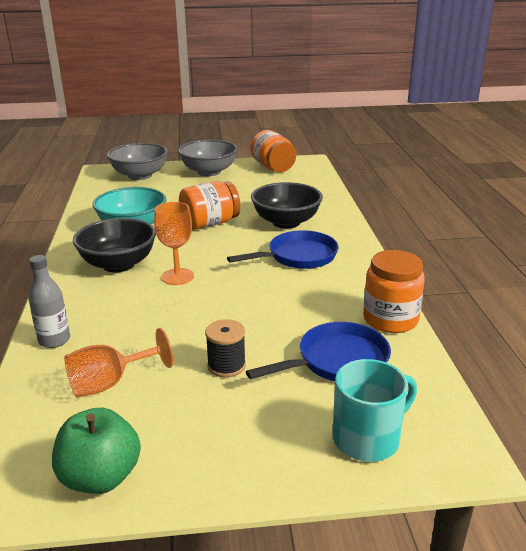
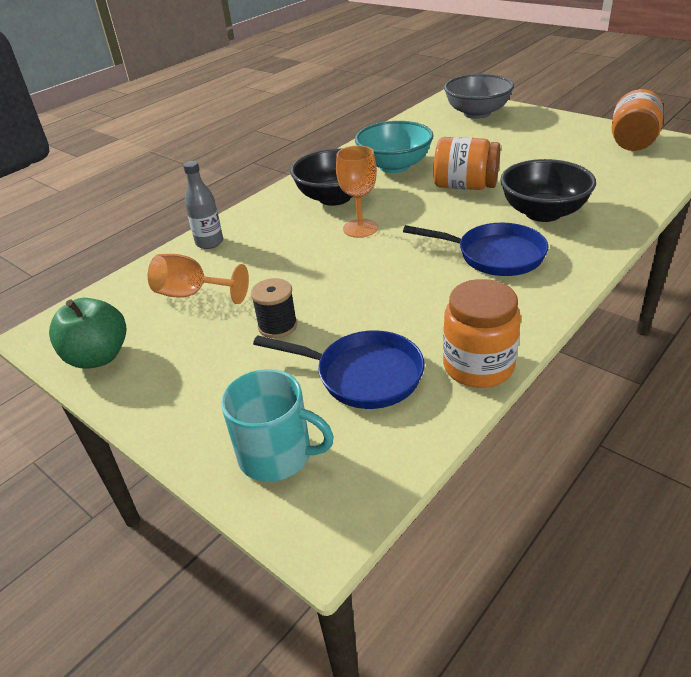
camera: 50 degrees right, 10 degrees up
(209, 172) = (550, 128): grey bowl -> none

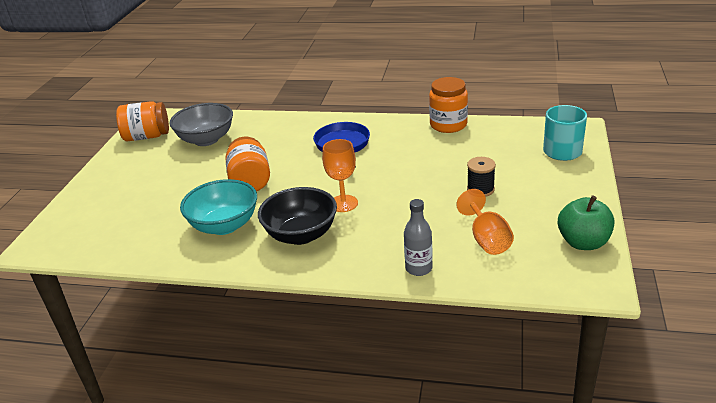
camera: 120 degrees left, 5 degrees down
(363, 375) = (488, 149): blue pan -> none
(477, 113) = (83, 218): grey bowl -> grey bowl (206, 140)
(543, 213) = (277, 144): black bowl -> none

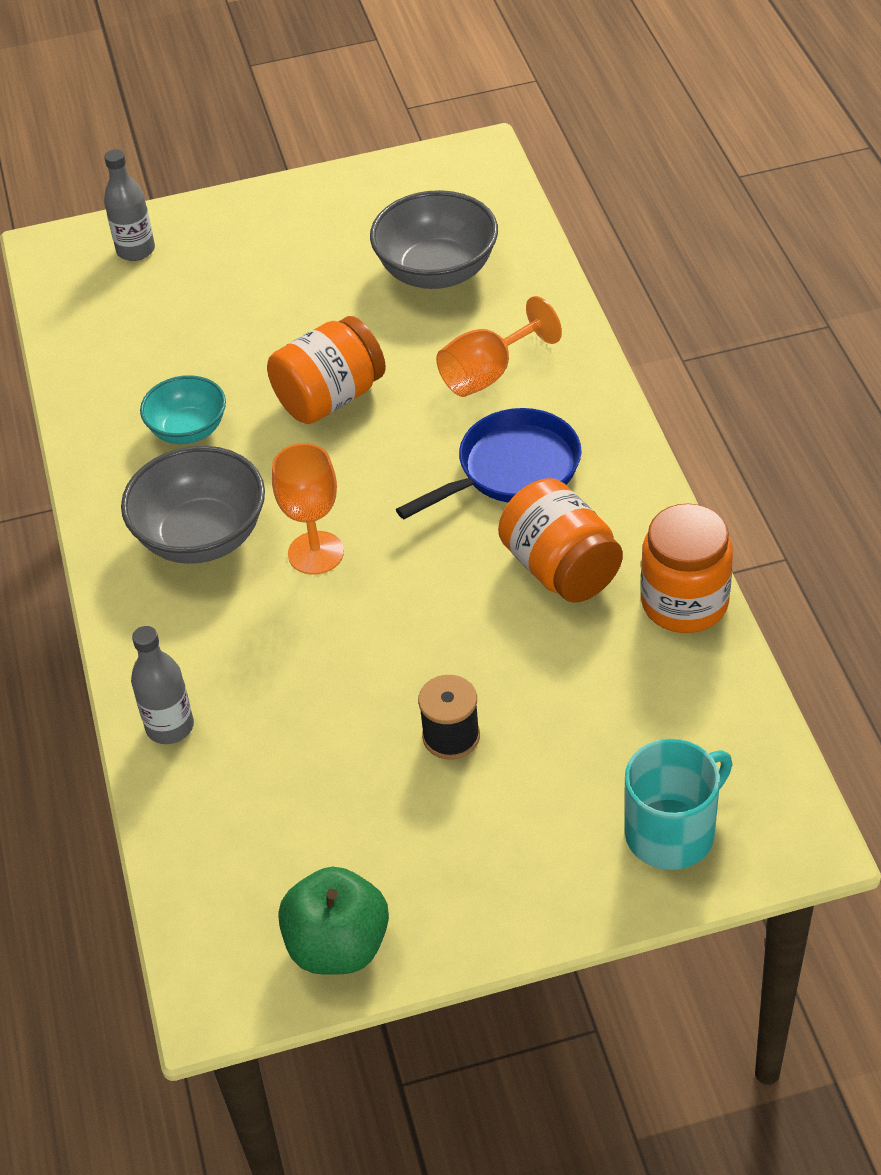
camera: 65 degrees right, 15 degrees up
(75, 218) = (136, 250): none -> grey bottle
(147, 136) = (408, 191): orange jar -> orange jar (560, 569)
(224, 225) = (188, 430): turquoise bowl -> turquoise bowl, size x0.63
(301, 235) = (201, 537): black bowl -> grey bowl
(487, 239) = (290, 795): orange goblet -> orange goblet (488, 373)

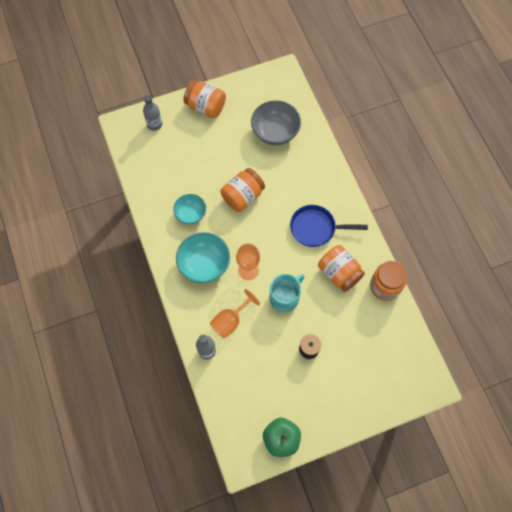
camera: 10 degrees left, 20 degrees up
(201, 537) = (204, 264): grey bowl -> turquoise bowl
(270, 219) = (206, 107): none -> orange jar
(488, 373) = (301, 182): orange goblet -> orange goblet (230, 321)
(512, 470) = (316, 228): blue pan -> blue pan turned 135 degrees counterclockwise
(672, 832) = (390, 385): turquoise mug -> turquoise mug (285, 297)

